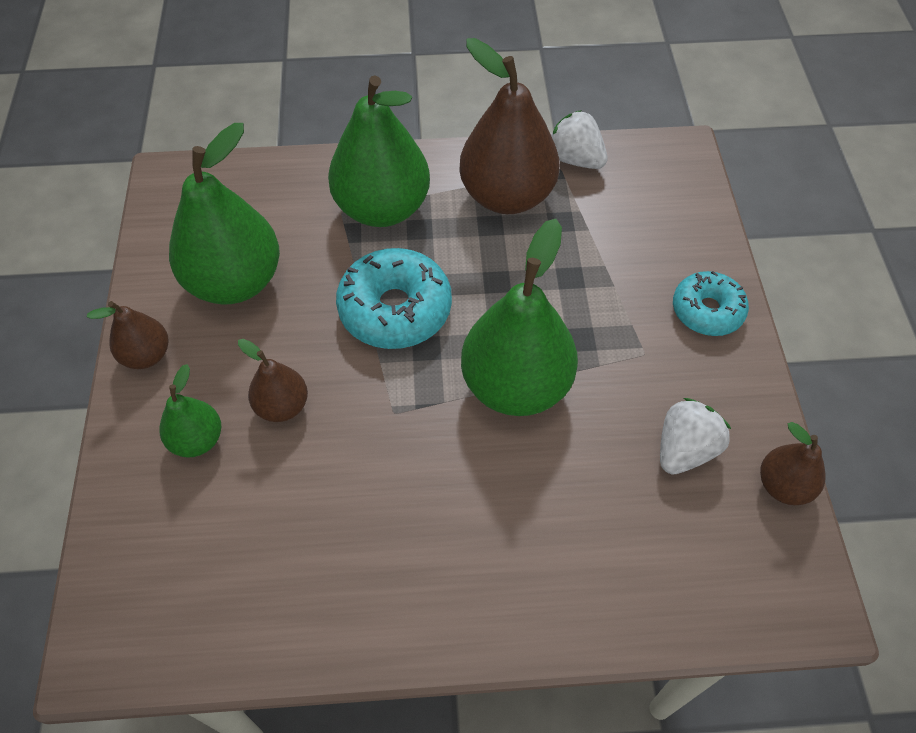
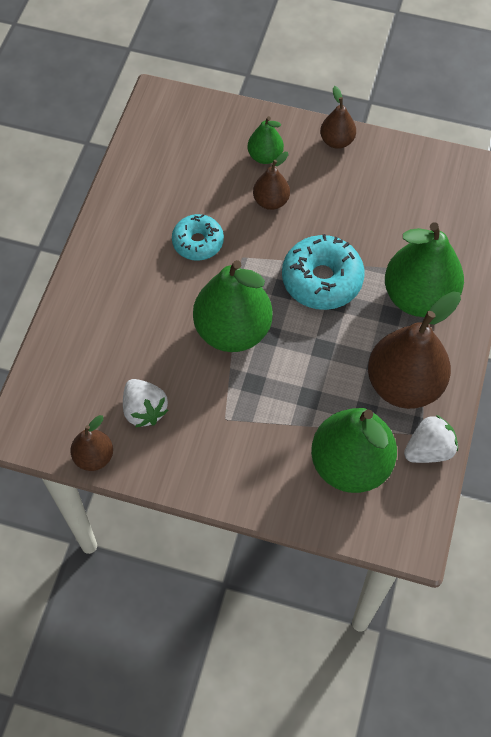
camera: 110 degrees right, 5 degrees up
(235, 281) = (380, 195): green pear -> green pear (350, 464)
(707, 311) = (244, 478): turquoise donut -> turquoise donut (198, 242)

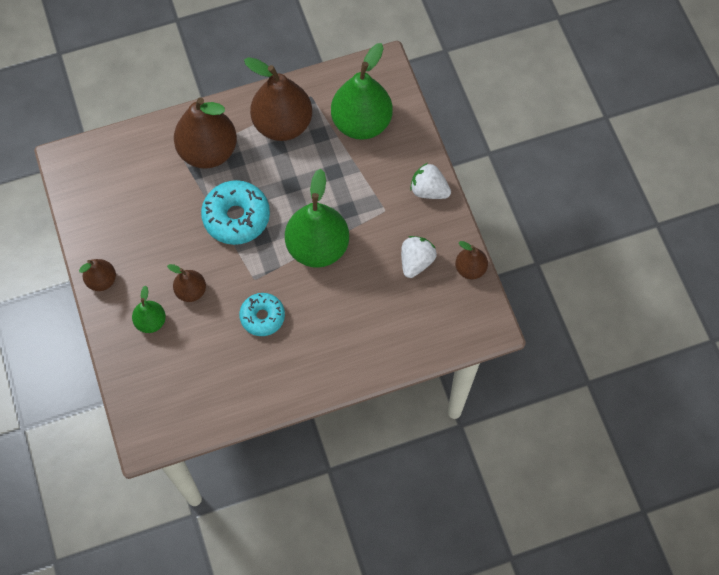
camera: 125 degrees left, 5 degrees up
(419, 297) = (208, 151): green pear -> brown pear
(428, 450) = (319, 87): white strawberry -> white strawberry (429, 190)

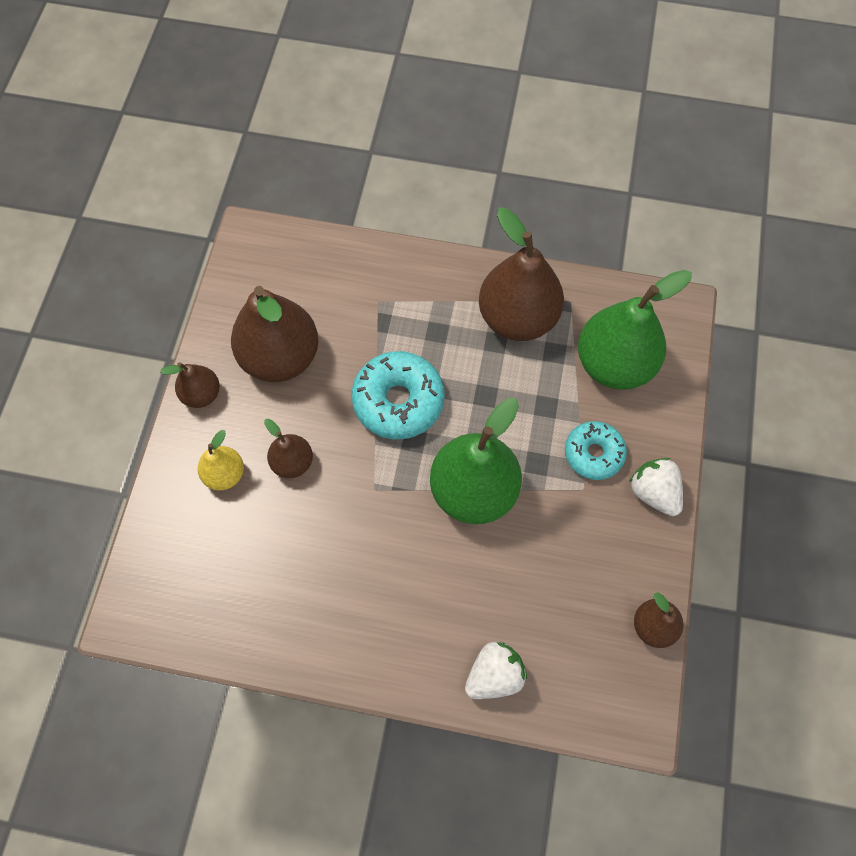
camera: 30 degrees right, 0 degrees up
(151, 321) = (225, 474): green pear -> yellow pear
(208, 151) = (412, 305): brown pear -> brown pear (280, 357)
(262, 317) = (356, 542): turquoise donut -> turquoise donut (593, 453)
(416, 261) = (587, 577): white strawberry -> white strawberry (494, 675)

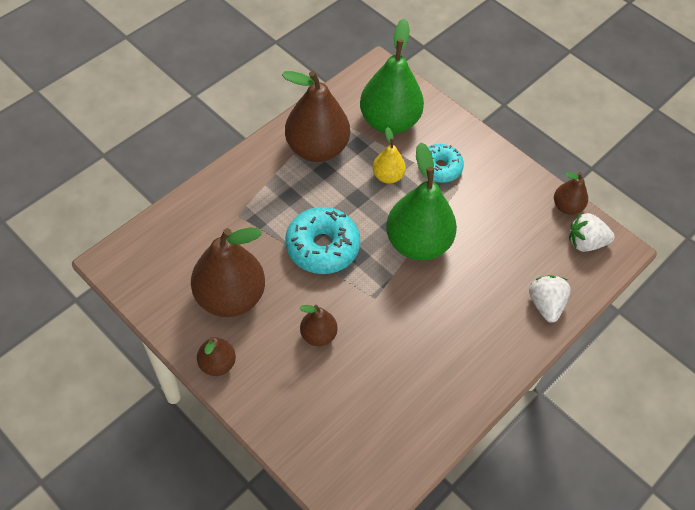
camera: 60 degrees left, 10 degrees down
(225, 474) = (294, 383): yellow pear -> yellow pear (387, 176)
(654, 492) = (486, 155): white strawberry -> white strawberry (585, 242)

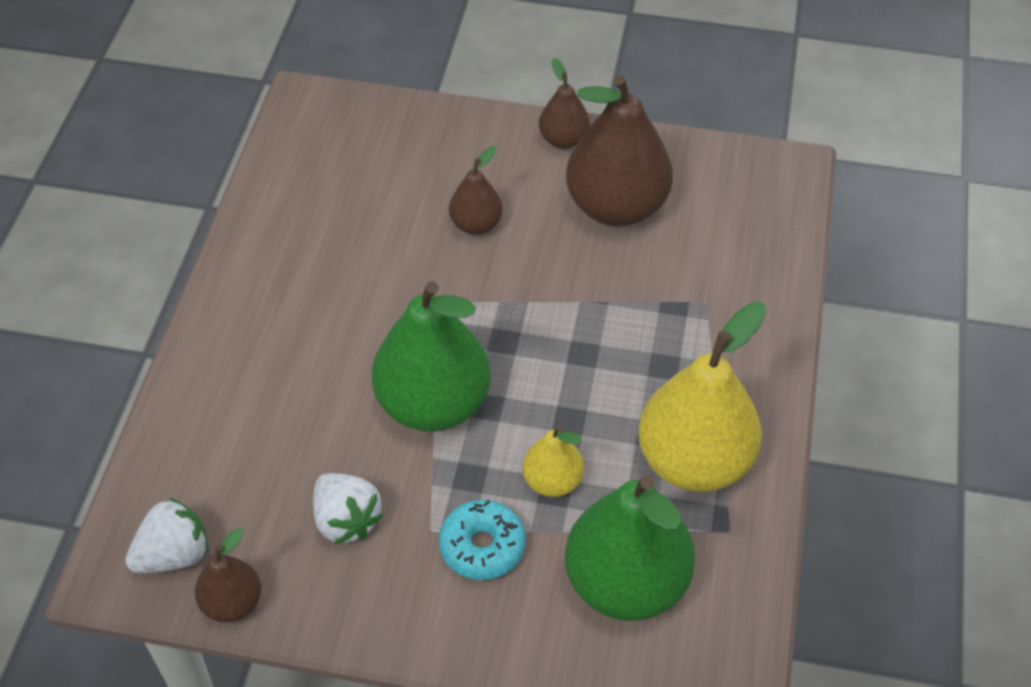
camera: 150 degrees right, 5 degrees down
(317, 148) = (694, 461): brown pear -> yellow pear
(322, 247) = (559, 325): turquoise donut -> none
(545, 304) = (197, 421): white strawberry -> white strawberry (346, 520)

